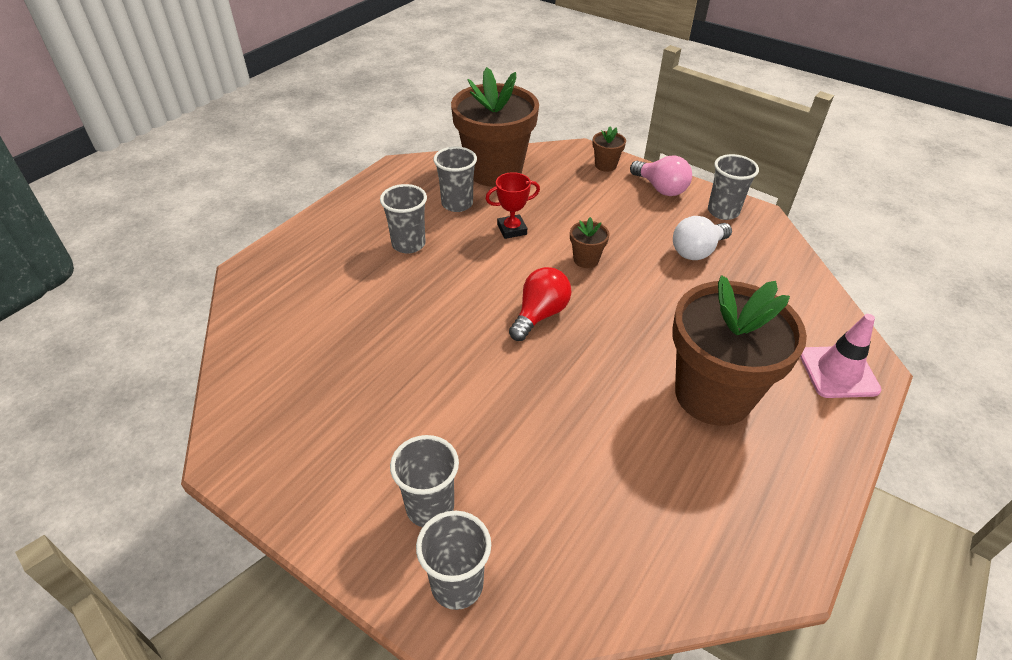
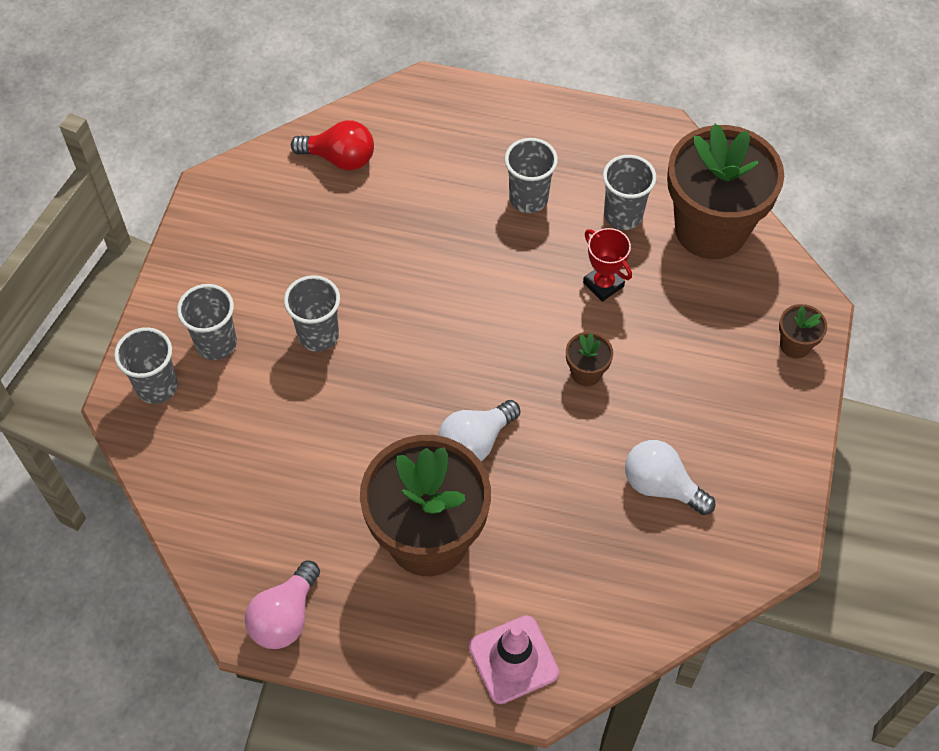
camera: 70 degrees right, 15 degrees up
(540, 315) = (475, 354): red light bulb -> red light bulb (340, 158)
(626, 338) = (475, 442): none -> white light bulb
(660, 188) = (776, 420): pink light bulb -> pink light bulb (285, 617)
(723, 211) = (763, 503): grey cup -> grey cup (318, 335)

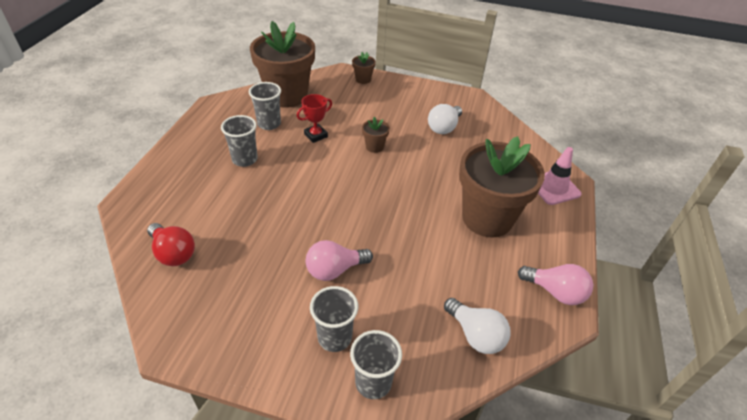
camera: 90 degrees left, 15 degrees down
(318, 335) = (334, 270): grey cup -> pink light bulb
(340, 158) = (173, 253): red light bulb -> red light bulb turned 120 degrees clockwise
(475, 442) = (420, 194): white light bulb -> white light bulb (475, 335)

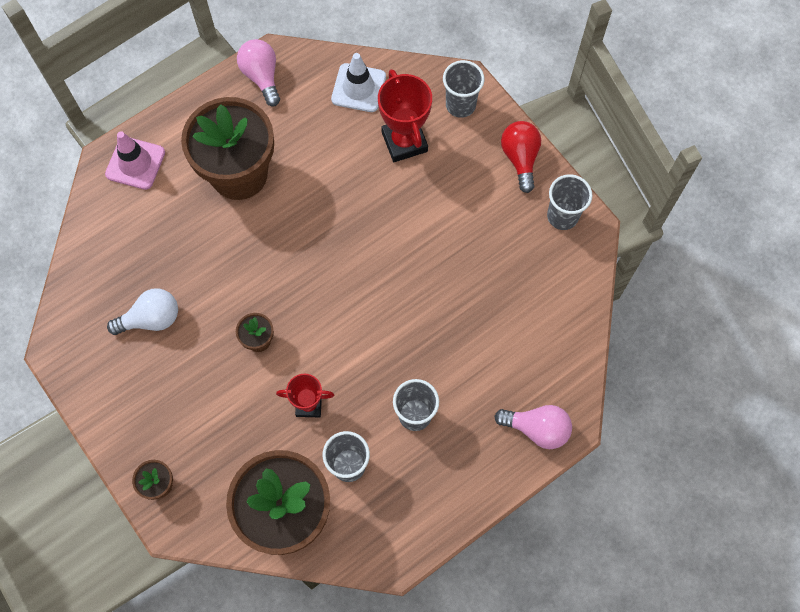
camera: 140 degrees left, 25 degrees up
(173, 253) = (550, 321): red light bulb -> red light bulb (520, 158)
(334, 270) = (421, 211): pink light bulb -> pink light bulb (537, 429)
(334, 337) = (463, 153): grey cup -> grey cup (562, 216)
(394, 314) = (404, 142): none -> red trophy
(475, 335) = (358, 88): white light bulb -> white traffic cone

